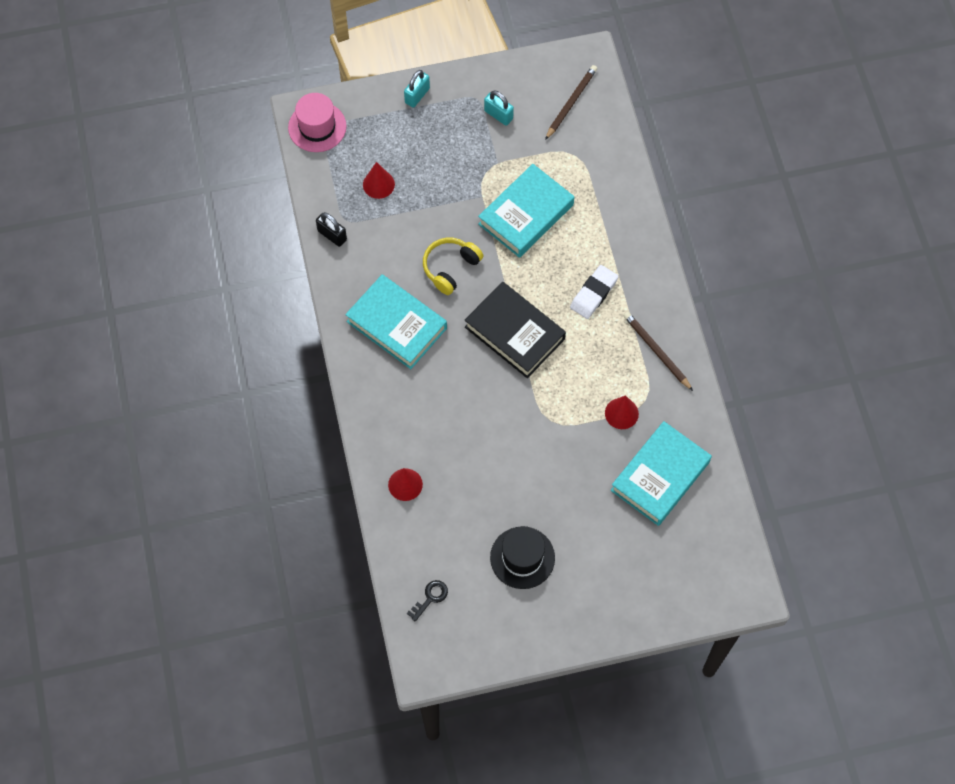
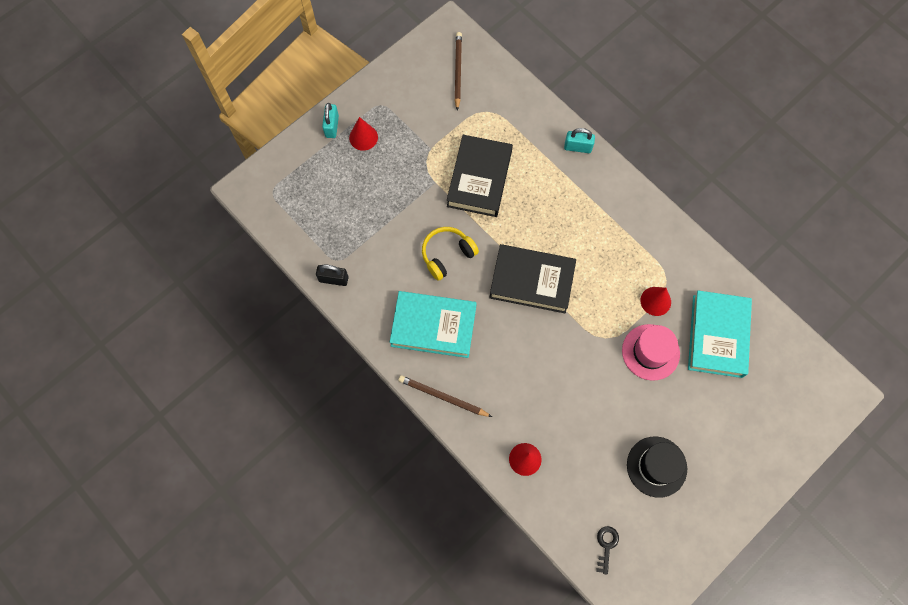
camera: 30 degrees left, 5 degrees up
(317, 127) = (265, 194): pink hat -> pink hat (650, 352)
(378, 184) = (346, 216): red cone -> red cone (363, 137)
(450, 268) = (447, 255): yellow headphones -> yellow headphones turned 45 degrees clockwise
(498, 115) = (407, 109): turquoise padlock -> turquoise padlock (577, 147)
(526, 214) = (479, 179): turquoise book -> black book
(593, 293) = (572, 215): white eraser -> none
(656, 351) = (649, 236): brown pencil -> brown pencil (443, 397)

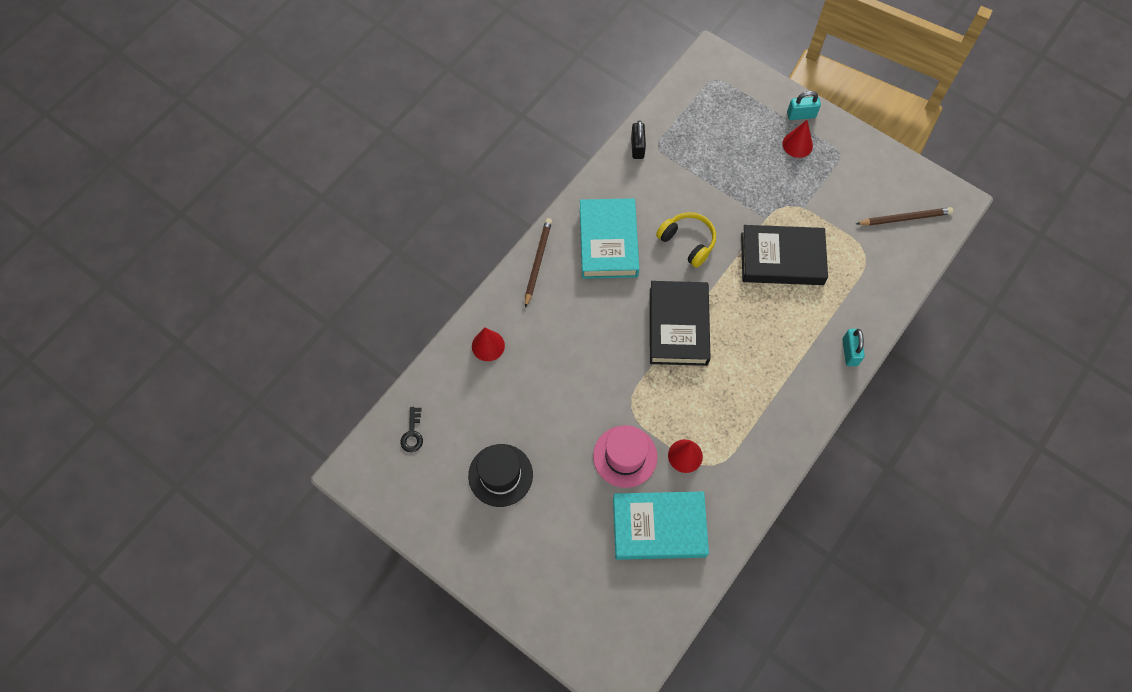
camera: 80 degrees right, 5 degrees down
(606, 546) = (412, 433): black key -> black key turned 90 degrees clockwise

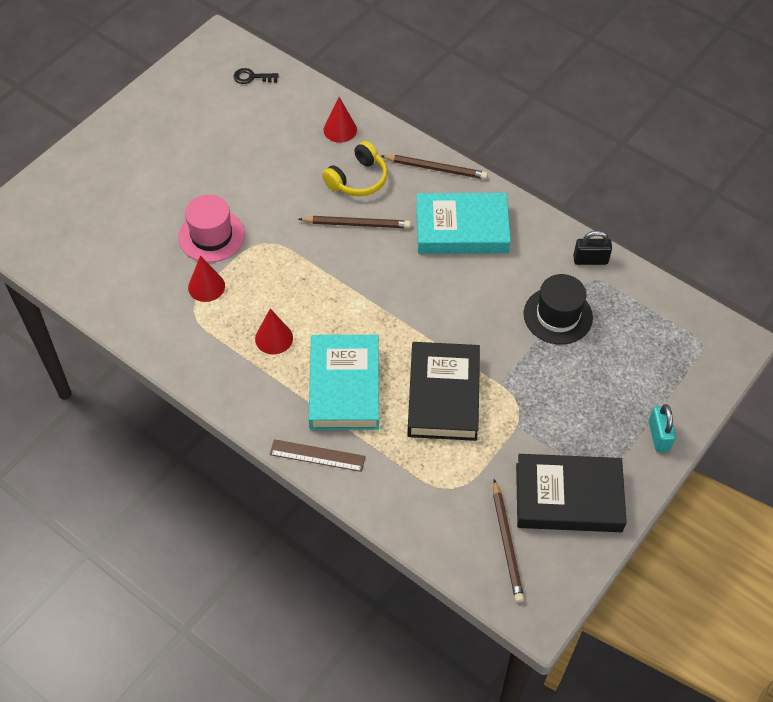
camera: 90 degrees right, 10 degrees down
(500, 475) = (203, 140): black hat -> black hat (558, 315)
(605, 328) = (356, 224): none -> brown pencil
(659, 527) = (134, 261): turquoise book -> turquoise book (344, 387)
(678, 326) = (356, 288): black book -> black book (568, 497)
(687, 242) = (464, 302): yellow headphones -> yellow headphones (358, 179)
(797, 144) = (611, 427): red cone -> red cone (274, 338)
(849, 352) = (317, 455): turquoise padlock -> brown ruler

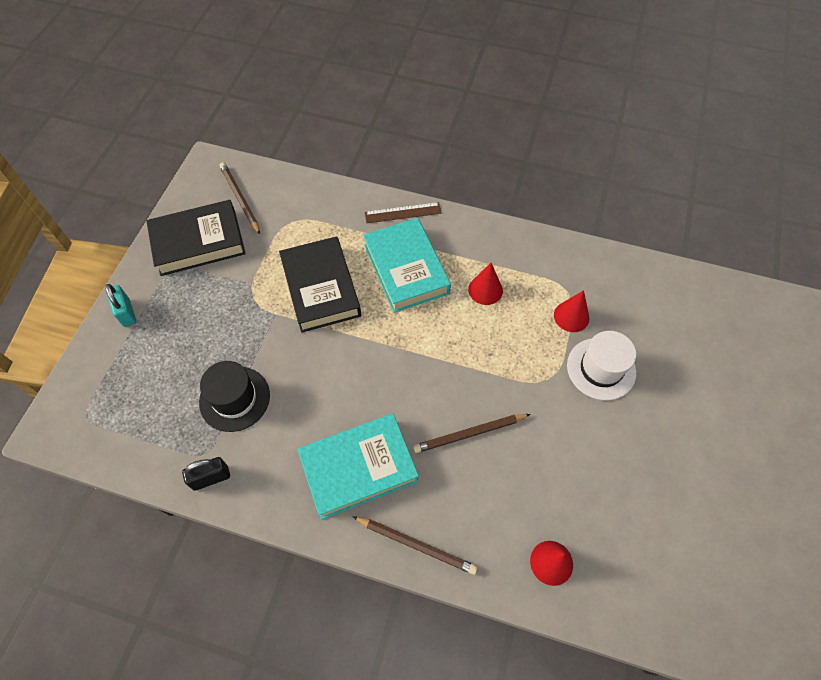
camera: 160 degrees right, 5 degrees up
(211, 236) = (601, 368): pink hat -> white hat
(252, 77) = (703, 611): black key -> none
(358, 179) = (495, 494): yellow headphones -> none
(435, 168) = (416, 544): brown pencil -> brown pencil turned 150 degrees counterclockwise

